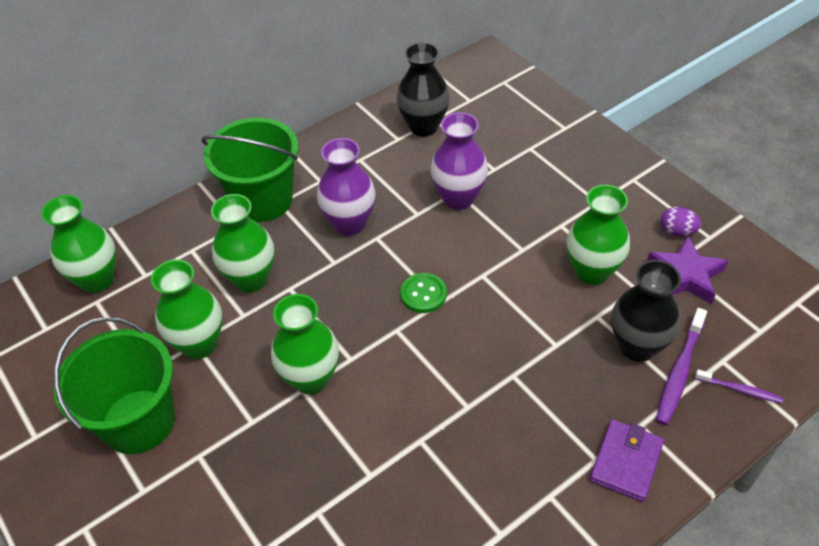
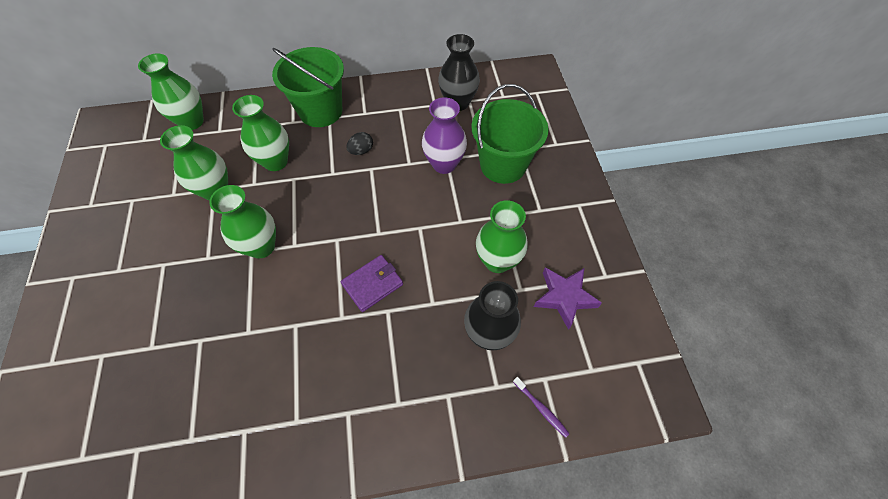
camera: 25 degrees right, 10 degrees up
(138, 421) = (148, 224): green bucket -> green bucket (503, 165)
(350, 223) = (361, 151): purple vase -> black egg
(423, 294) = (371, 222): green button -> none
(626, 462) = (417, 418): purple wallet -> purple wallet (372, 284)
(677, 231) = (583, 260): purple egg -> none
(679, 372) = (505, 370): purple toothbrush -> none

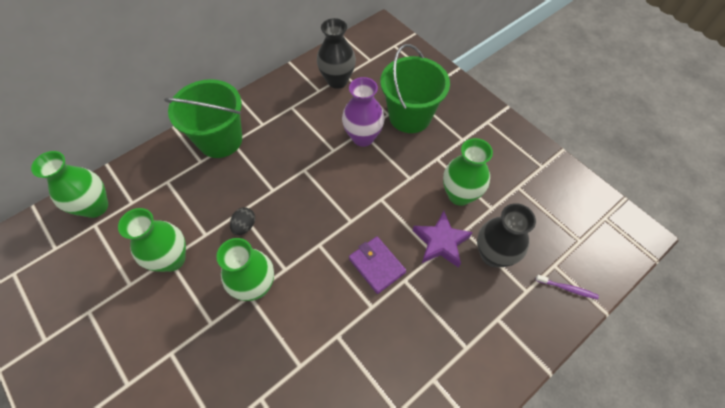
camera: 30 degrees left, 0 degrees up
(275, 162) = (211, 205): green vase -> none
(361, 151) = (284, 158): black egg -> black egg (245, 226)
(372, 284) = (376, 265): purple wallet -> purple wallet turned 60 degrees counterclockwise
(564, 297) = (526, 197): purple star -> purple star (440, 242)

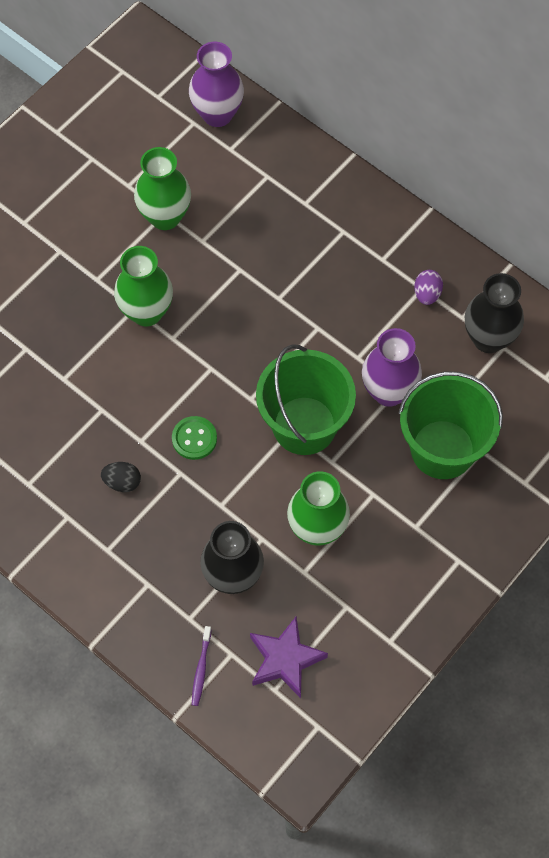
camera: 80 degrees right, 5 degrees up
(95, 207) = (217, 114): green vase -> purple vase
(220, 140) = (344, 216): green bucket -> green bucket (304, 425)
(245, 226) = (221, 280): black egg -> black egg (122, 482)
(296, 105) = (427, 294): none -> purple egg
(376, 265) = (194, 438): purple wallet -> green button
(440, 242) = (240, 510): purple star -> purple star (285, 659)

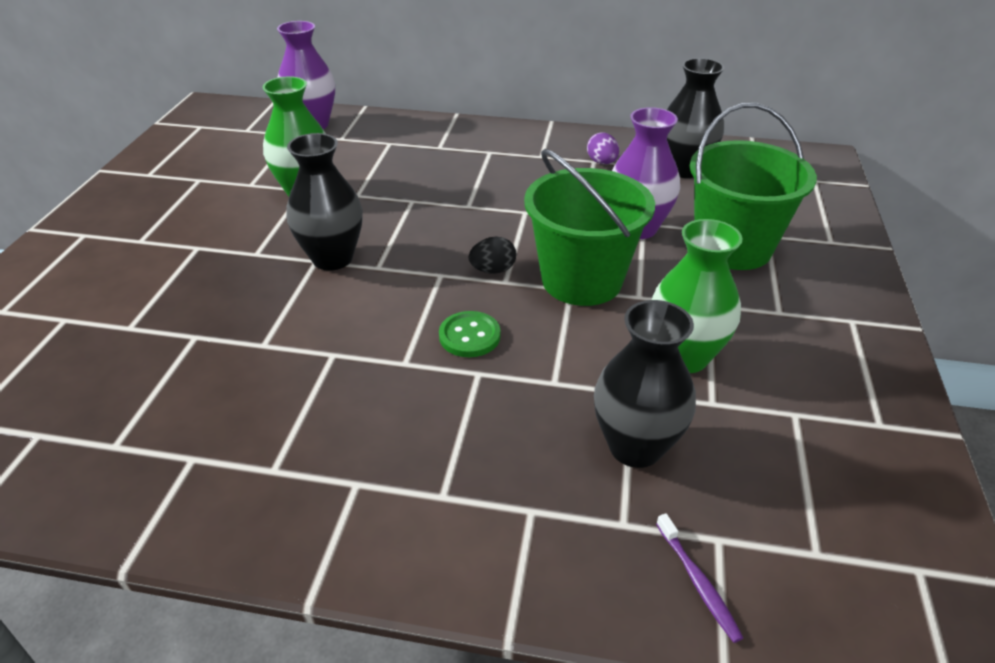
camera: 30 degrees left, 25 degrees down
(122, 482) = (410, 412): black egg -> black egg (493, 270)
(146, 312) = (332, 258): green vase -> black vase
(285, 659) = (791, 508): purple star -> none

